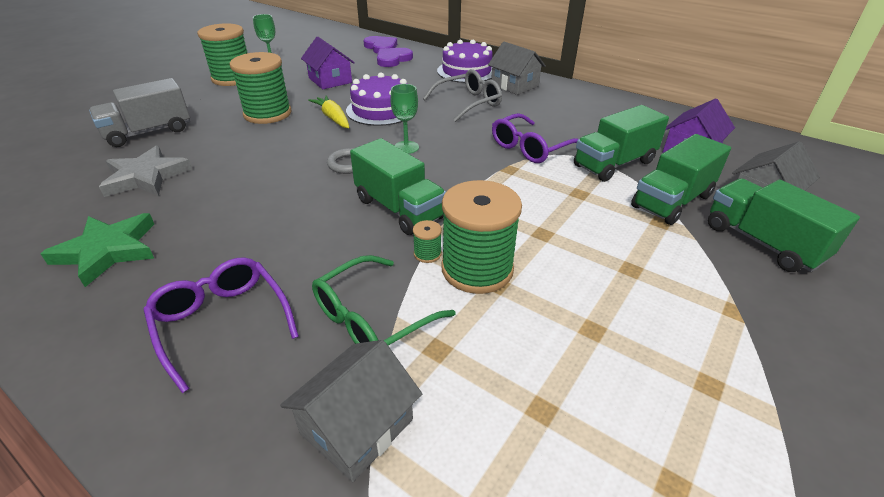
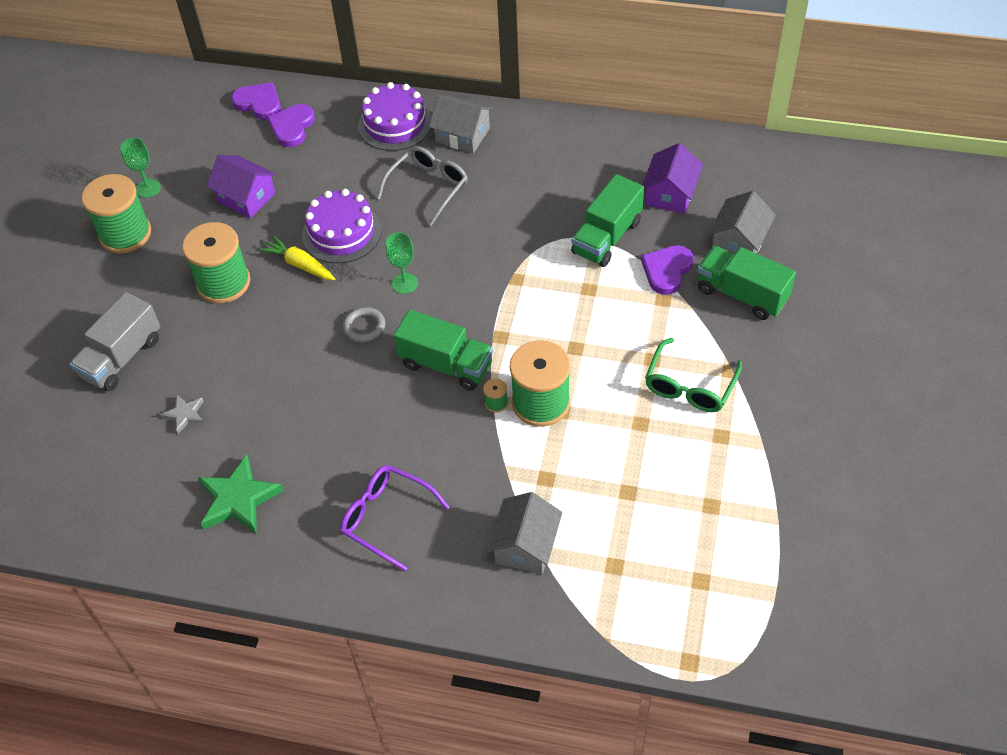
camera: 20 degrees left, 15 degrees up
(146, 177) = (185, 414): grey star -> grey star, size x0.54
(372, 318) = (489, 473): green glasses -> green glasses (690, 386)
(530, 148) = (523, 241): purple glasses -> none
(672, 201) = (667, 270): green truck -> purple heart

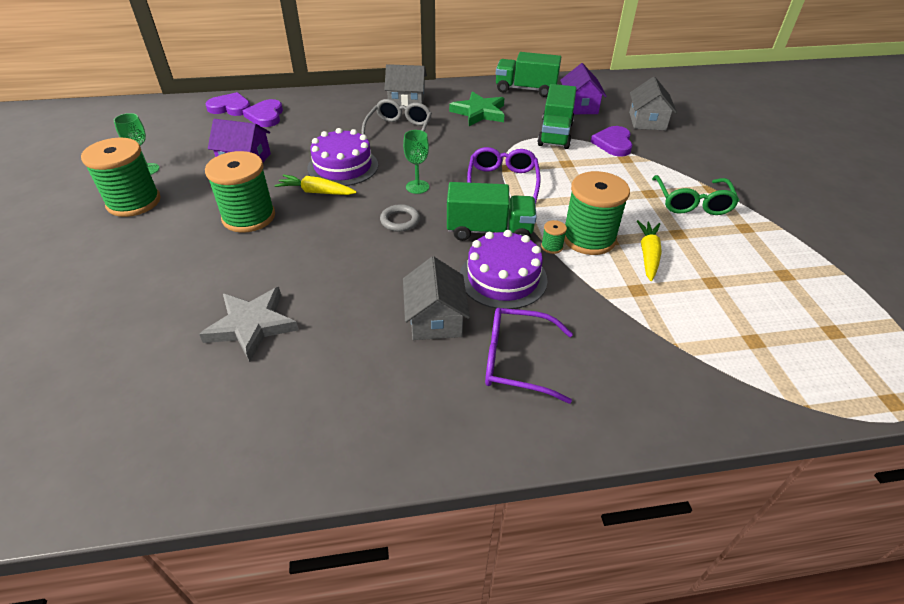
camera: 25 degrees left, 10 degrees down
(122, 357) = (161, 293): grey truck -> none
(185, 414) = (252, 325): grey star -> grey star, size x1.86
(238, 499) = (348, 387): green star -> green star (479, 112)
(395, 124) = (350, 103): purple cake -> purple cake (503, 278)
(499, 298) = (502, 181): none -> purple glasses
(525, 545) = (664, 347): grey house -> grey house (435, 319)
(587, 441) = (648, 255): none -> yellow carrot
(742, 294) = (676, 146): green truck -> green truck (525, 89)

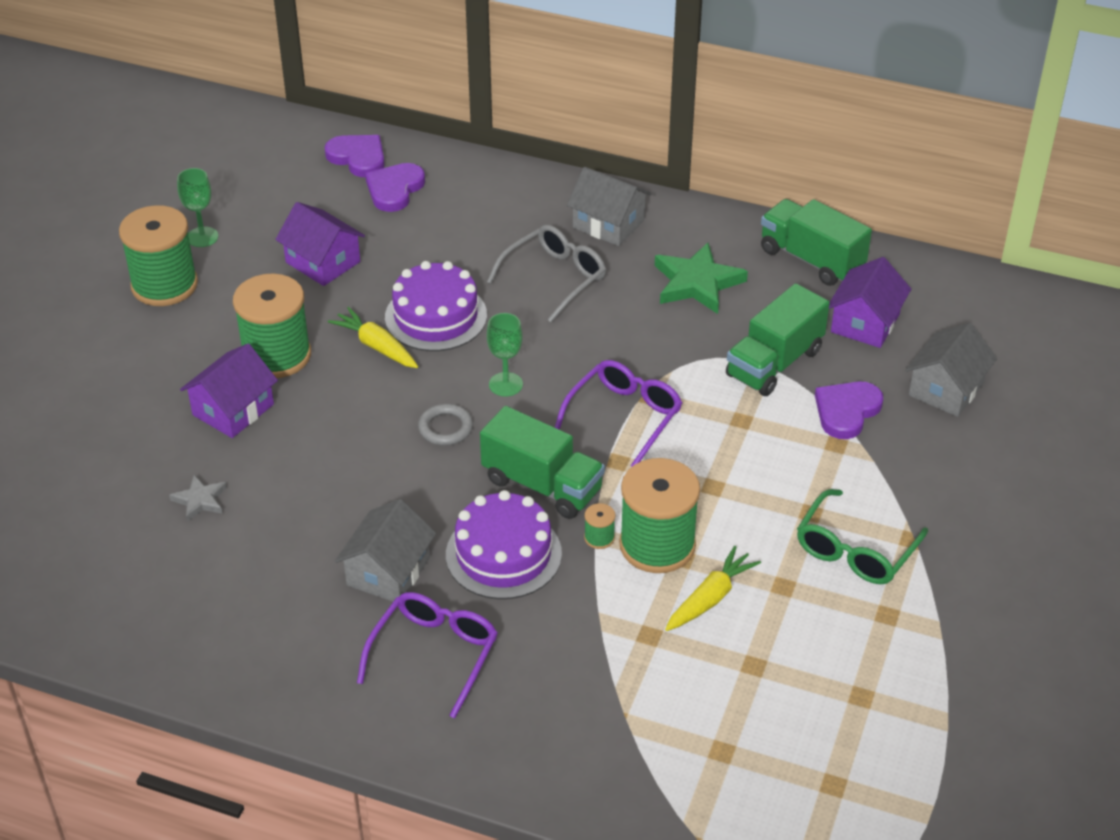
camera: 30 degrees right, 0 degrees up
(238, 258) = (233, 410): none -> purple house
(252, 325) = (200, 500): grey star -> grey star, size x0.54
(516, 361) = (434, 654): purple glasses -> purple glasses turned 75 degrees clockwise

